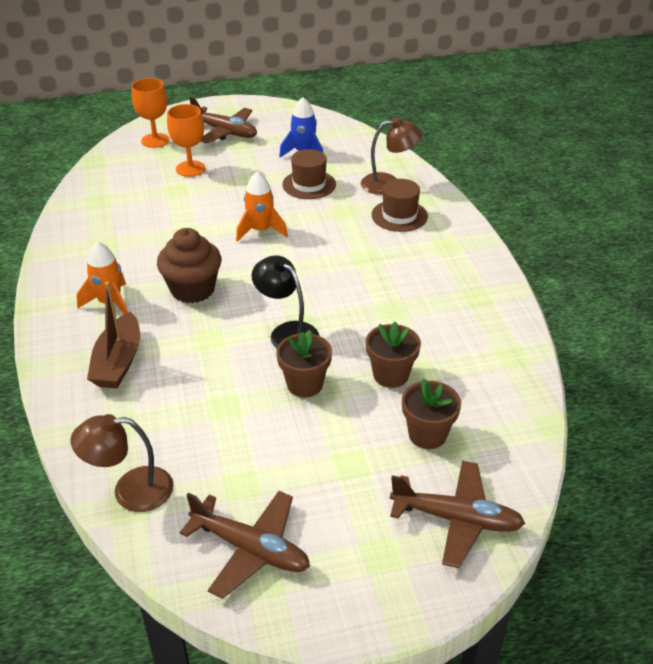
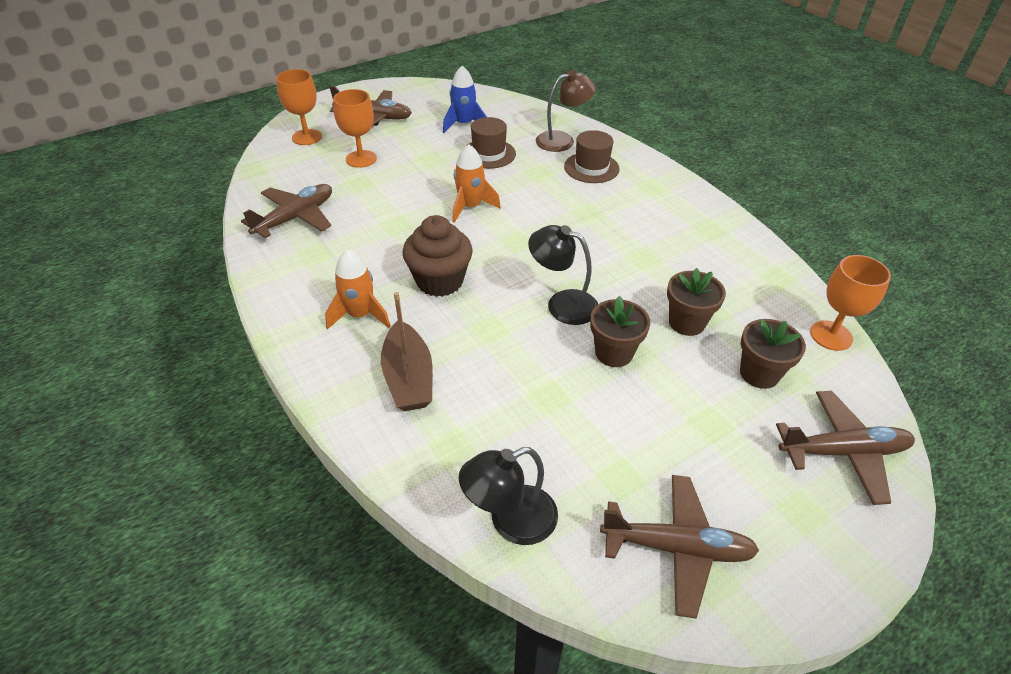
camera: 20 degrees left, 5 degrees up
(105, 210) = (296, 218): none -> brown plane
(130, 490) = (510, 521): brown lamp -> black lamp
(525, 419) = (831, 335): none -> orange goblet

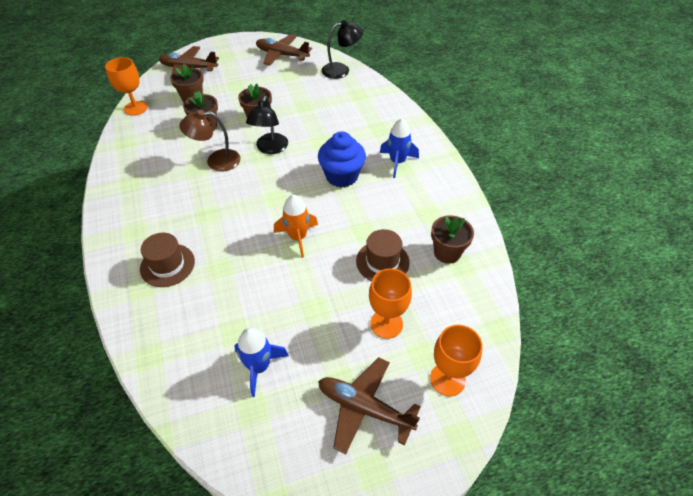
camera: 165 degrees left, 5 degrees up
(296, 218) = (447, 253): brown plane -> brown flower pot
(360, 315) = (397, 162): orange rocket -> blue rocket
(408, 378) = (373, 125): brown boat -> none
(439, 281) = (342, 176): brown cupcake -> blue cupcake
(489, 154) = (253, 305): brown hat -> brown hat (382, 262)
(562, 140) = (167, 313): brown lamp -> brown lamp (216, 161)
(562, 304) = (270, 148): black lamp -> black lamp turned 60 degrees clockwise

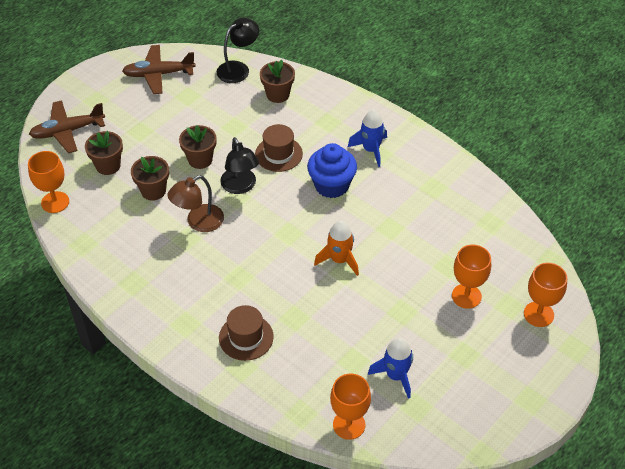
camera: 30 degrees left, 0 degrees up
(178, 391) = (349, 425): none -> orange goblet
(364, 408) = (495, 364): brown plane -> none
(382, 262) = (426, 248): brown hat -> brown hat (278, 154)
(447, 253) = (472, 216): brown flower pot -> brown flower pot (278, 94)

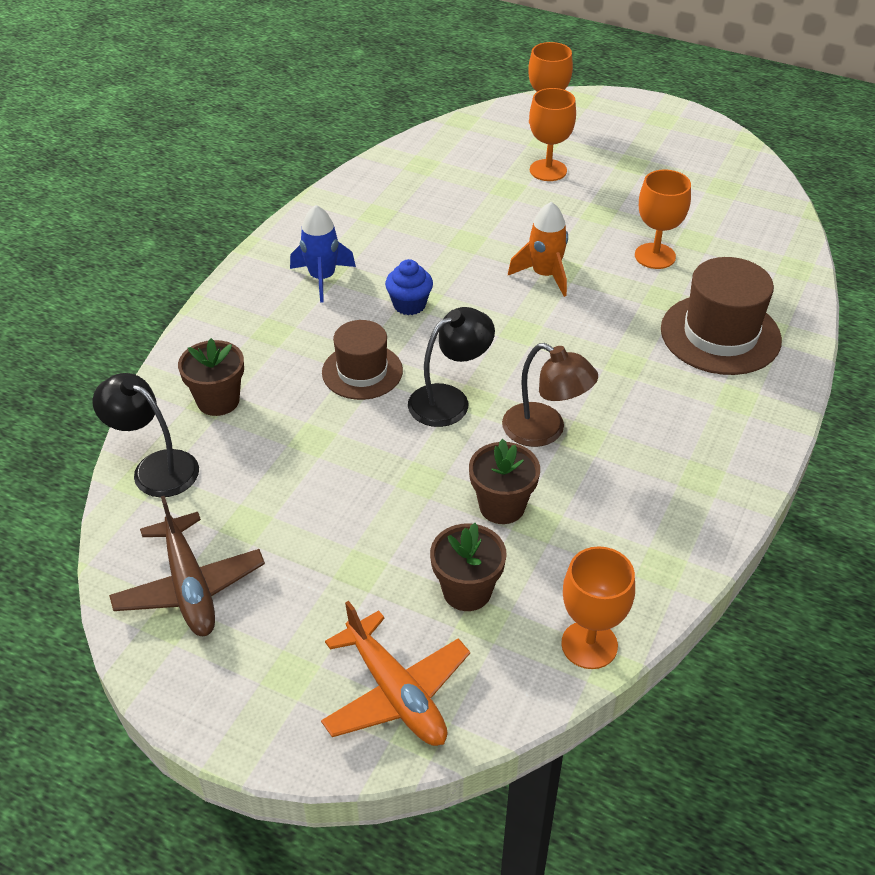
camera: 105 degrees left, 5 degrees down
(67, 131) = (396, 693): brown plane -> orange plane
(200, 160) = (406, 463): brown flower pot -> none
(246, 337) = (720, 334): brown hat -> brown hat, size x1.52
(331, 185) = (409, 304): blue cupcake -> blue cupcake, size x0.62
(349, 425) = (782, 230): orange goblet -> orange goblet (655, 256)
(395, 376) = (693, 206): blue rocket -> none

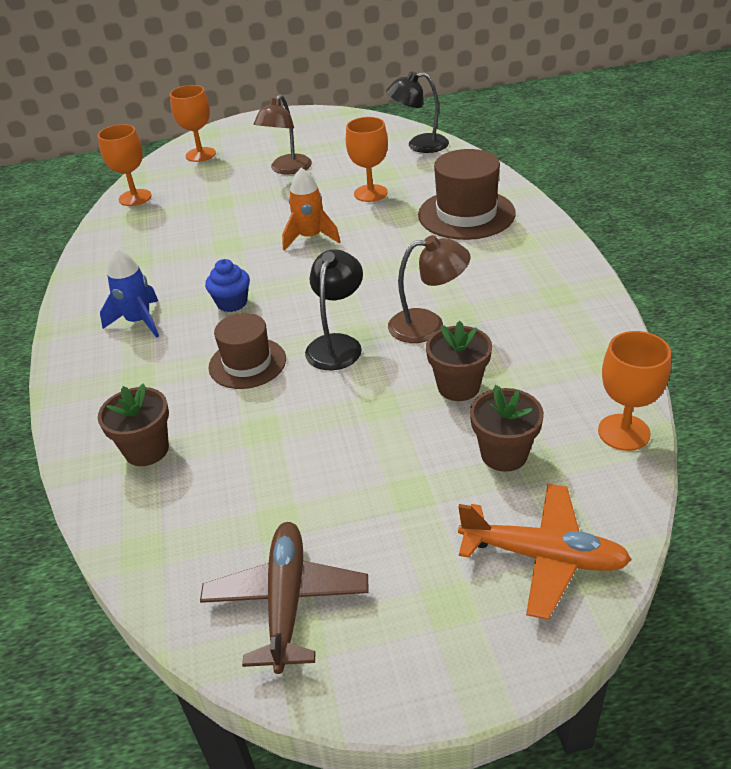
camera: 35 degrees left, 5 degrees down
(155, 467) = (145, 532): black lamp -> black lamp (419, 145)
(190, 587) = (286, 601): brown plane -> brown plane turned 120 degrees counterclockwise
(548, 170) = (236, 180): orange goblet -> orange goblet (135, 198)
(607, 183) = (287, 169): none -> brown lamp

